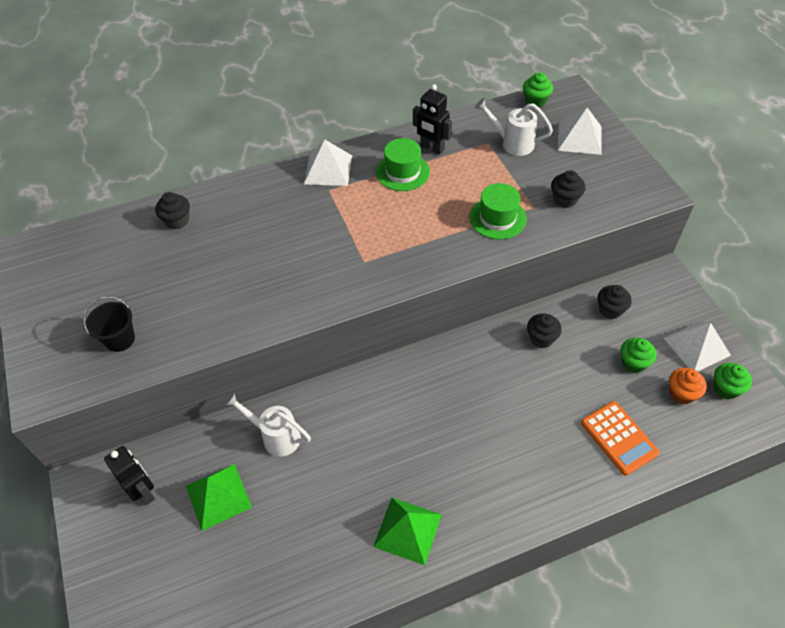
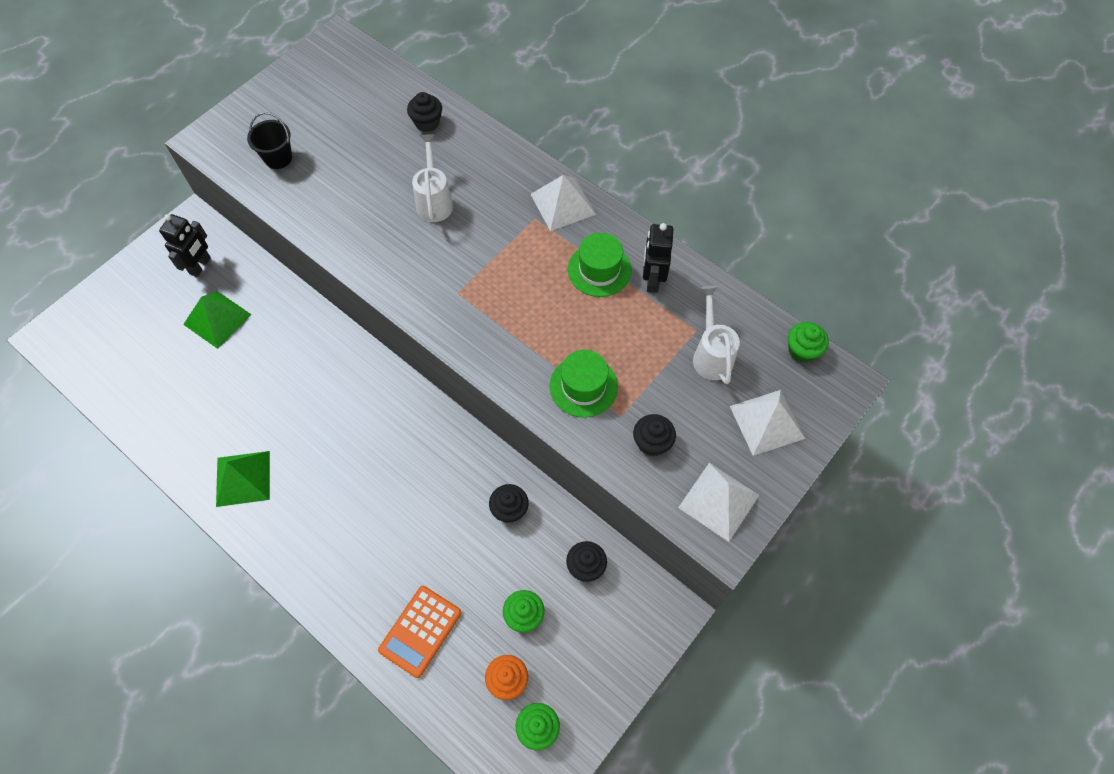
camera: 60 degrees right, 10 degrees up
(276, 436) = (290, 331): white watering can -> white watering can (434, 201)
(696, 346) = (582, 678): white pyramid -> white pyramid (719, 501)

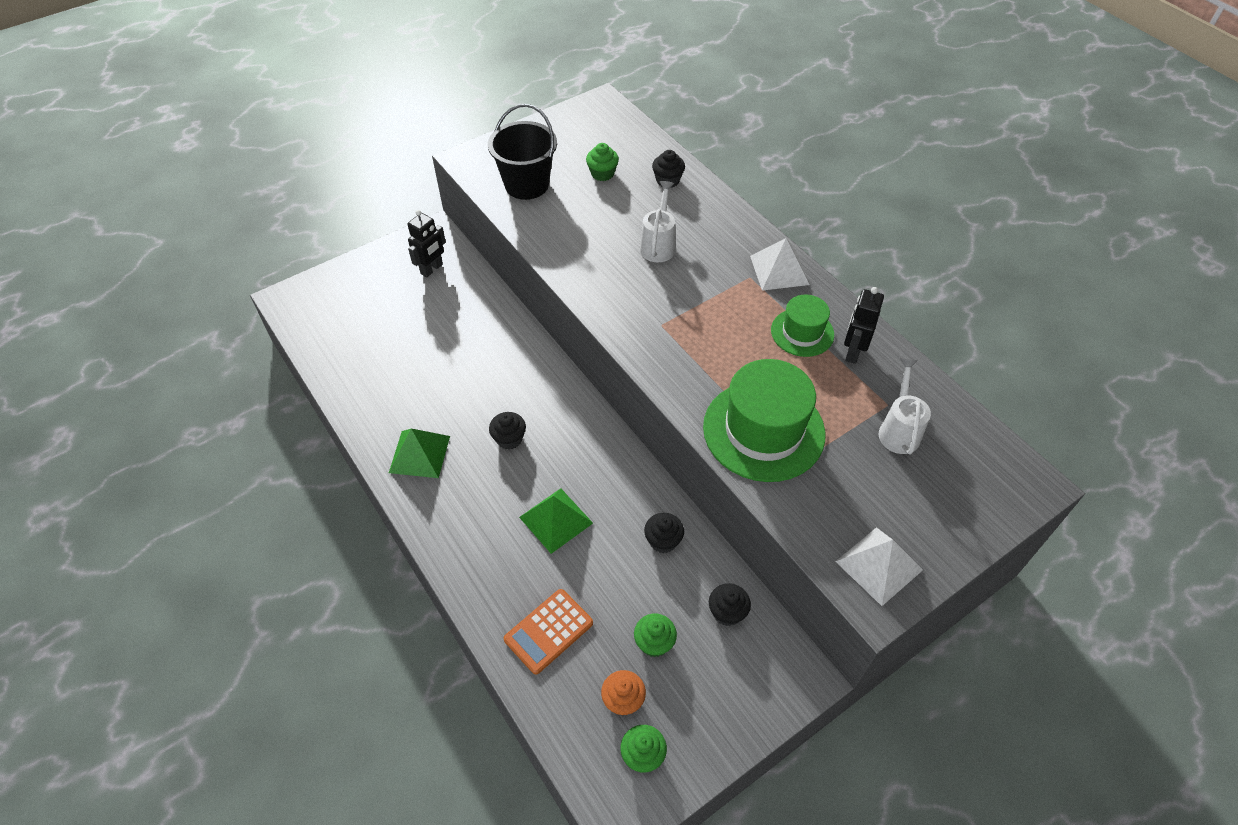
camera: 15 degrees right, 10 degrees down
(217, 319) = (434, 315): green pyramid -> green pyramid (556, 520)
(278, 158) = (526, 184): black bucket -> black bucket, size x1.74
(583, 386) = (763, 430): green hat -> green hat, size x1.78
(652, 443) = (821, 496): black cupcake -> black cupcake (509, 439)
(767, 422) = (944, 503): white pyramid -> none
(802, 350) = (994, 446): green cupcake -> green cupcake (602, 173)

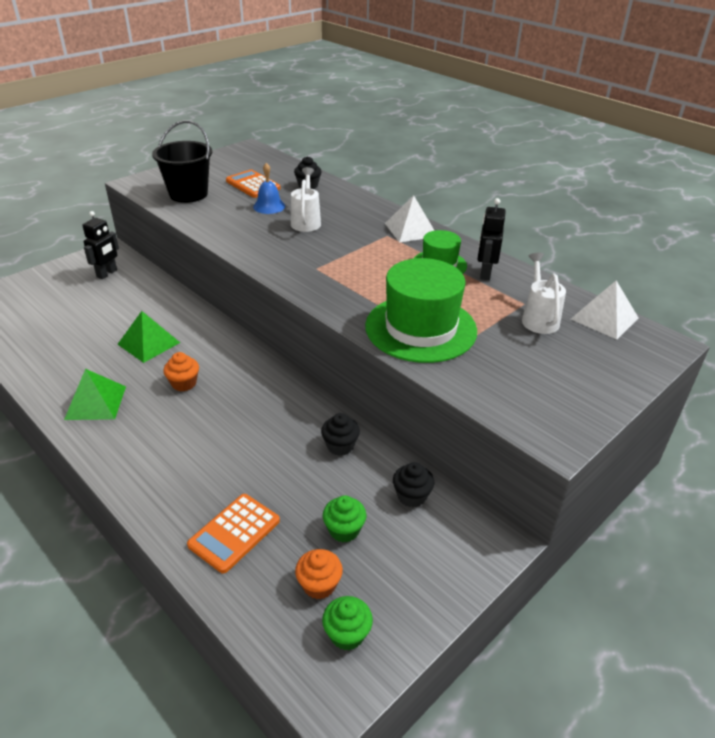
camera: 10 degrees left, 15 degrees down
(509, 439) = (184, 383): black cupcake -> orange cupcake
(556, 520) = (234, 440): green pyramid -> green pyramid (149, 343)
(602, 173) = (253, 185): green cupcake -> orange calculator
(618, 214) = (269, 206): none -> blue bell
(879, 565) = (550, 412): white pyramid -> white pyramid (604, 318)

